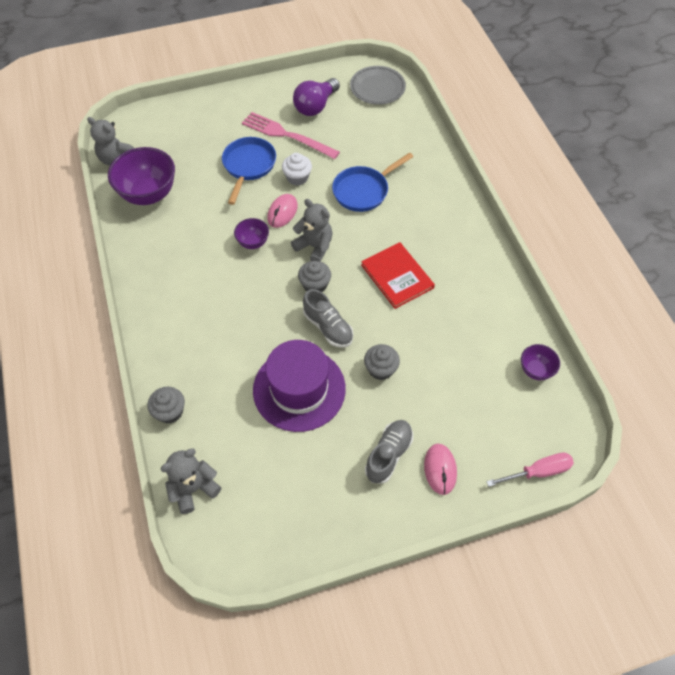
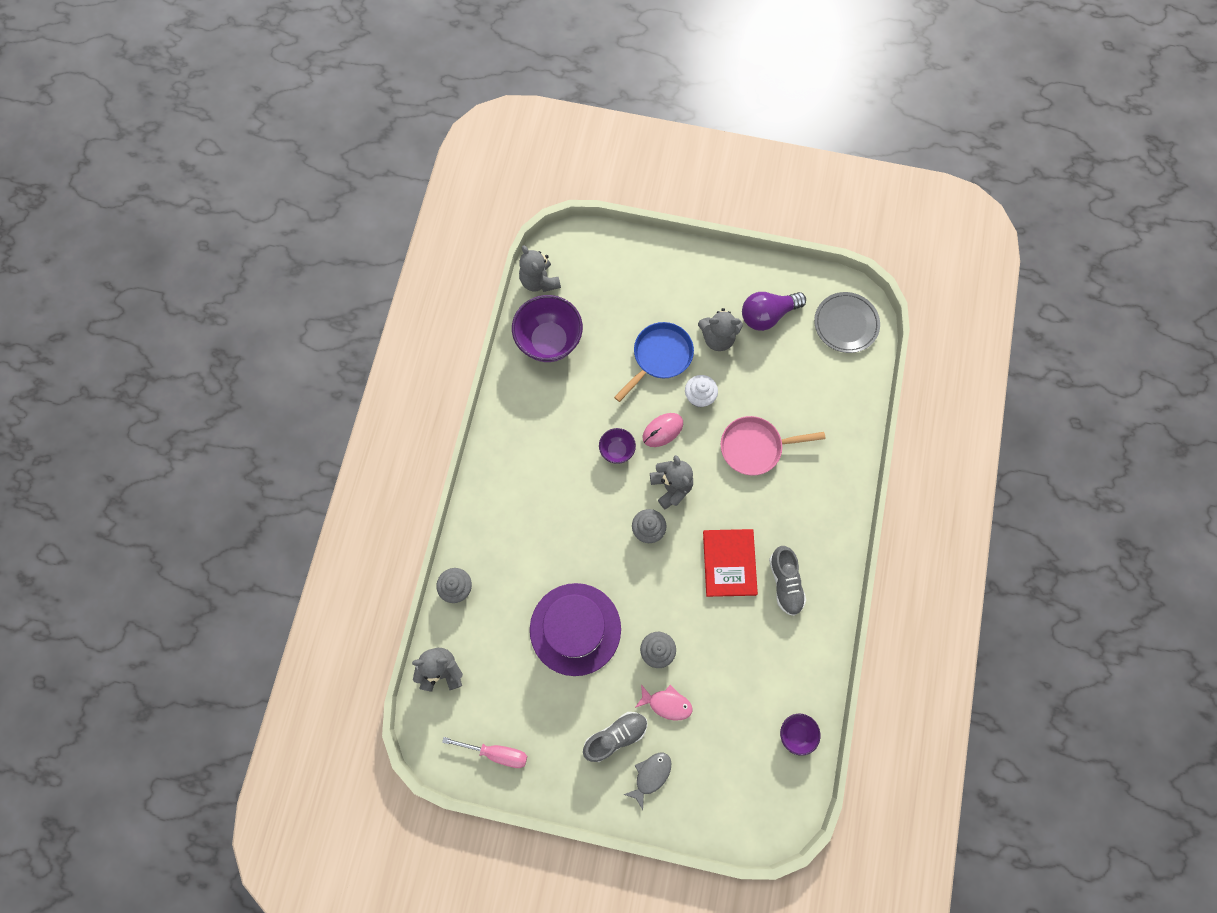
camera: 30 degrees right, 15 degrees up
(287, 135) = (717, 338): pink fork -> grey teddy bear
(328, 327) = (635, 581): grey shoe -> grey shoe (785, 582)
(363, 191) = (755, 447): blue pan -> pink pan
(415, 405) = (666, 703): none -> pink fish
(440, 469) = (651, 775): pink mouse -> grey fish
(538, 471) = (734, 828): pink screwdriver -> pink screwdriver (497, 752)

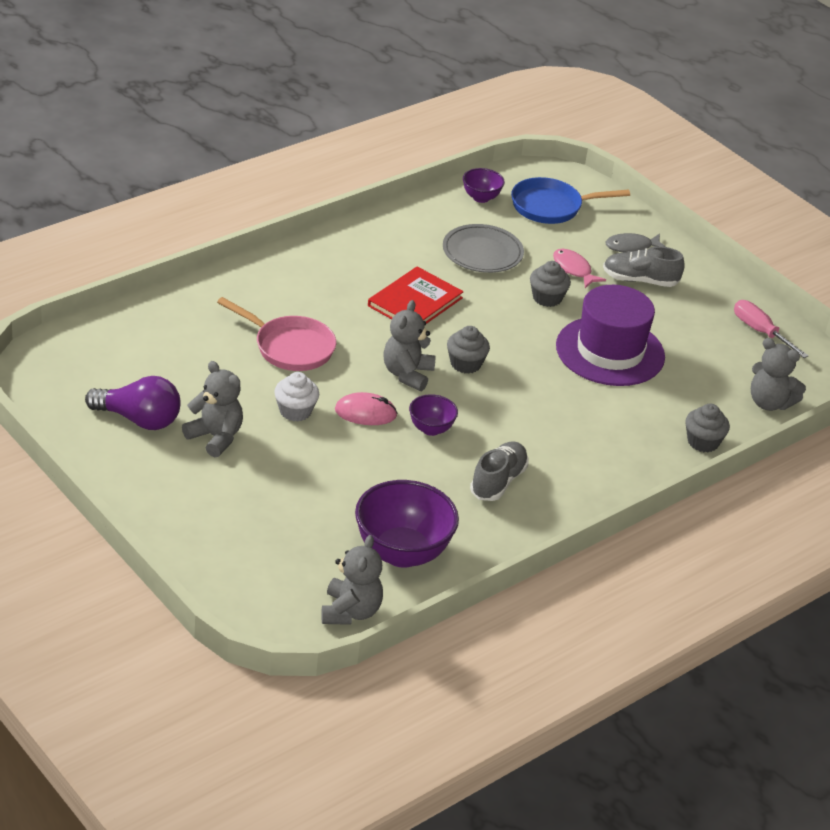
camera: 145 degrees left, 35 degrees down
(660, 357) = (296, 463): blue pan -> blue pan (551, 207)
(785, 582) = (380, 264): grey shoe -> grey shoe (498, 482)
(845, 324) = (72, 363): grey plate -> grey plate (482, 253)

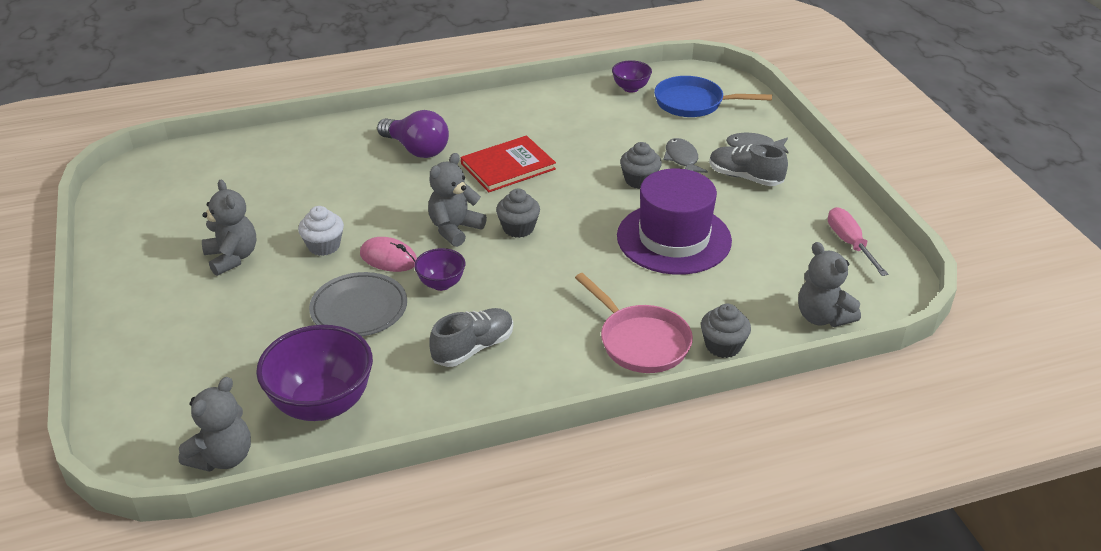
camera: 25 degrees right, 0 degrees up
(139, 419) = (178, 231): purple light bulb -> purple light bulb (417, 149)
(290, 347) = (363, 189): pink pan -> pink pan (640, 341)
(482, 253) = (601, 133): grey plate -> grey plate (359, 309)
(573, 269) = (682, 159): pink fish -> grey fish

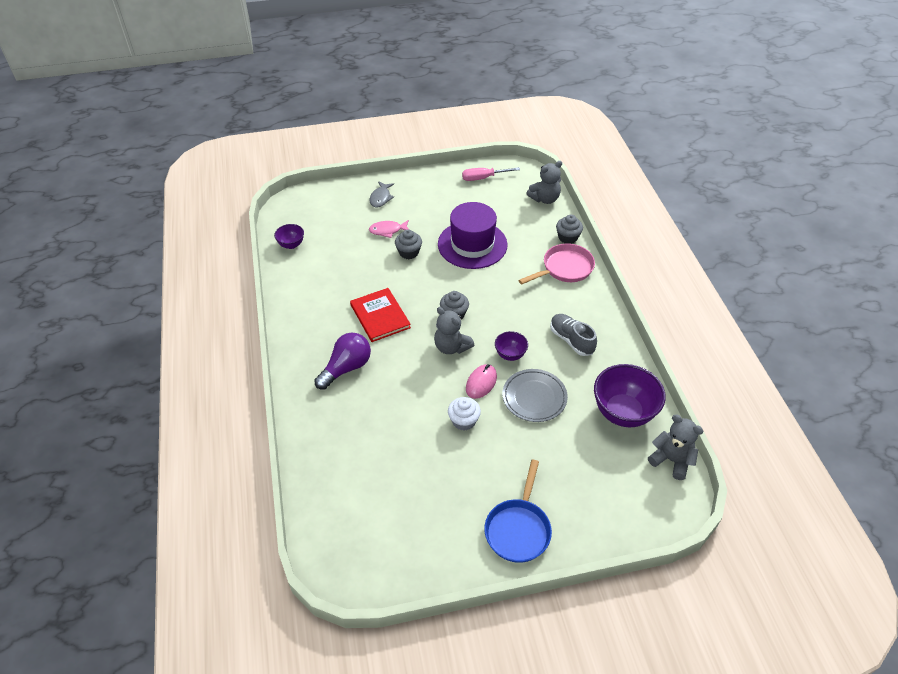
camera: 85 degrees left, 10 degrees up
(232, 257) = (473, 478): grey teddy bear -> none
(682, 159) = (388, 230): grey fish -> pink fish
(693, 103) = (320, 217): blue pan -> blue pan (518, 529)
(745, 177) = (413, 206): grey shoe -> none

